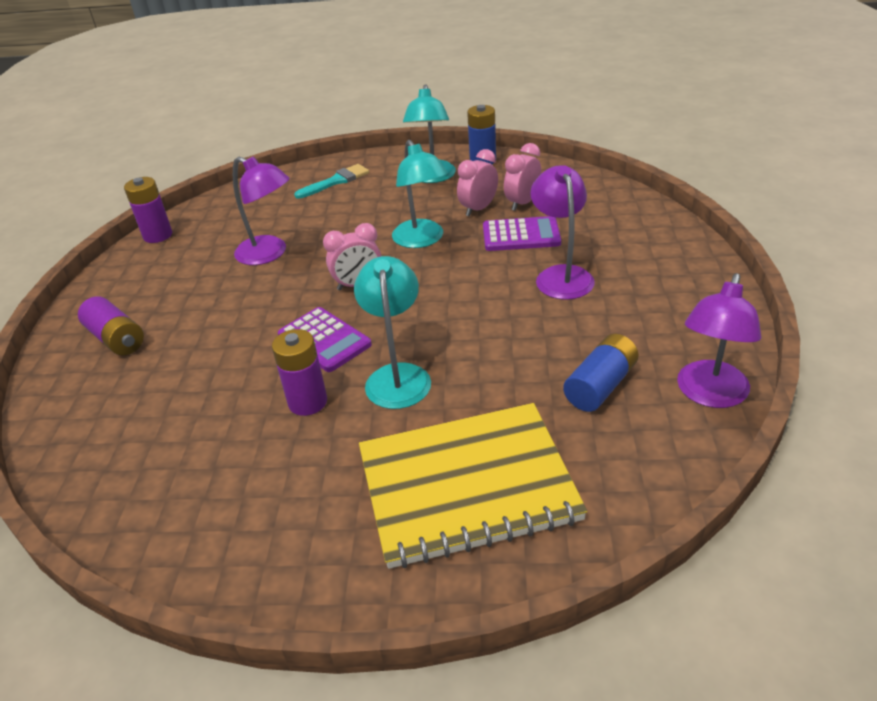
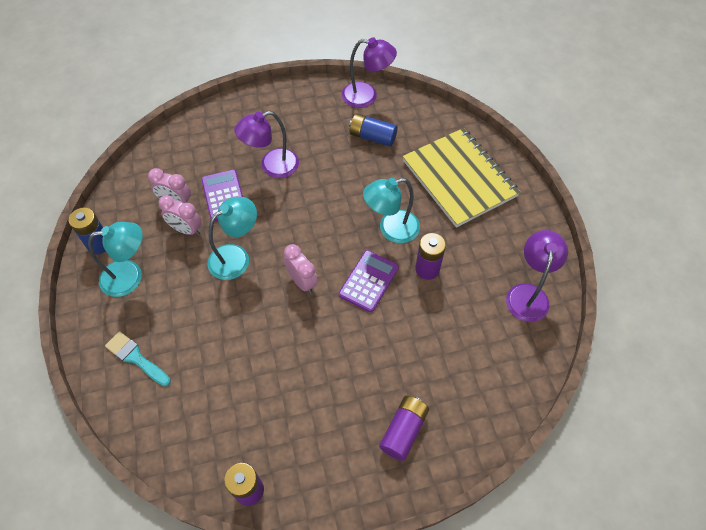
camera: 110 degrees left, 20 degrees up
(269, 254) = (269, 365): purple lamp -> purple lamp (528, 294)

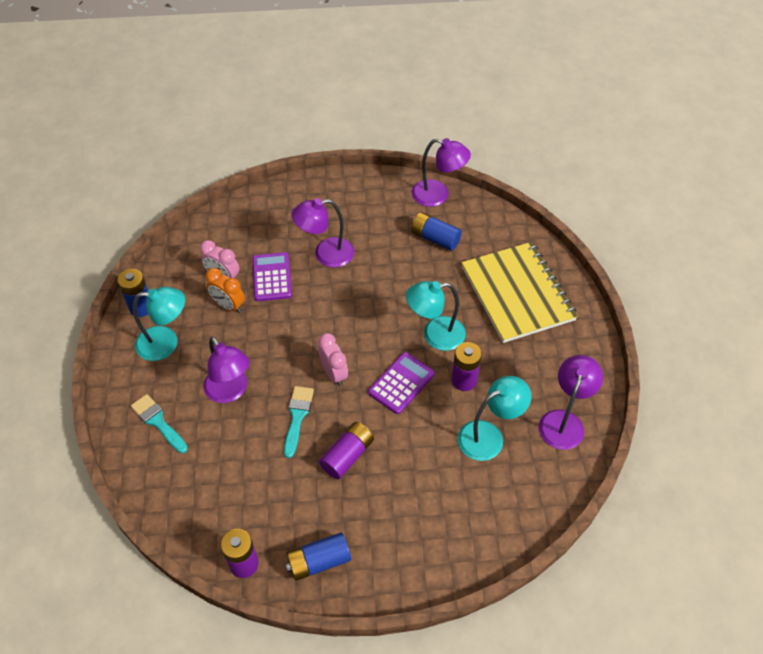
camera: 10 degrees right, 5 degrees down
(186, 230) = (228, 305): pink clock -> orange clock
(203, 315) = (230, 391): none -> purple lamp
(236, 257) = (273, 339): turquoise lamp -> turquoise lamp (489, 436)
(274, 330) = (297, 417): none -> turquoise brush
(323, 474) = (319, 561): none -> blue battery
(403, 430) = (406, 534): purple battery -> purple battery (347, 455)

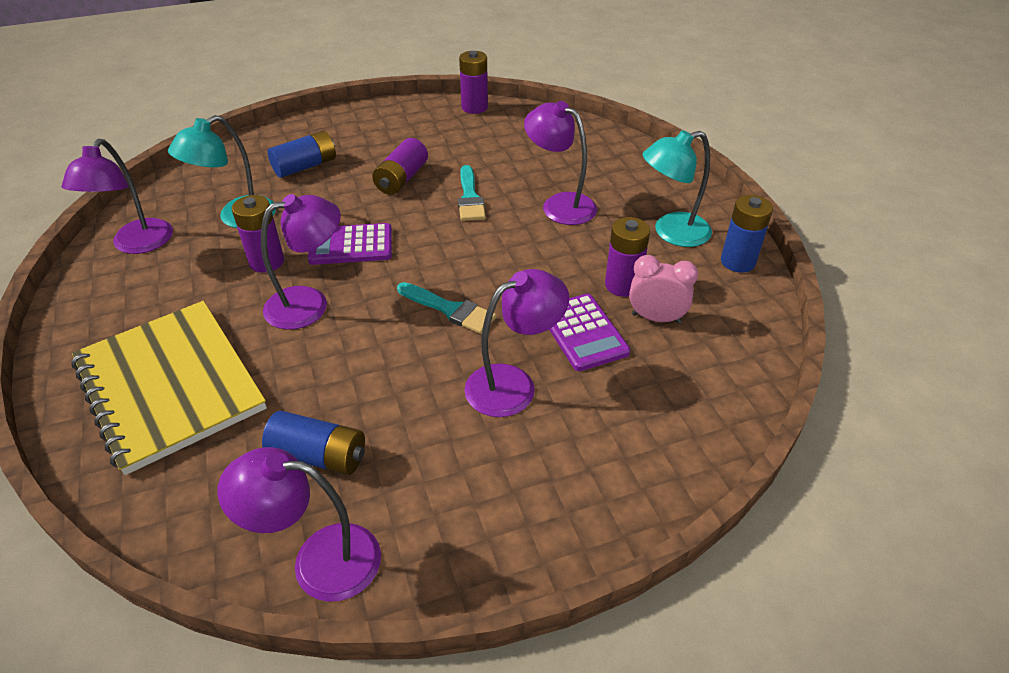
camera: 165 degrees right, 10 degrees down
(158, 422) = (621, 170): turquoise brush -> turquoise brush (450, 309)
(228, 305) = (622, 285): orange clock -> purple battery
(319, 561) = (407, 117): blue battery -> blue battery (305, 166)
(334, 374) = (441, 240): pink clock -> none
(401, 383) = (351, 245): purple calculator -> purple calculator turned 60 degrees clockwise
(435, 335) = (309, 304): turquoise lamp -> purple lamp

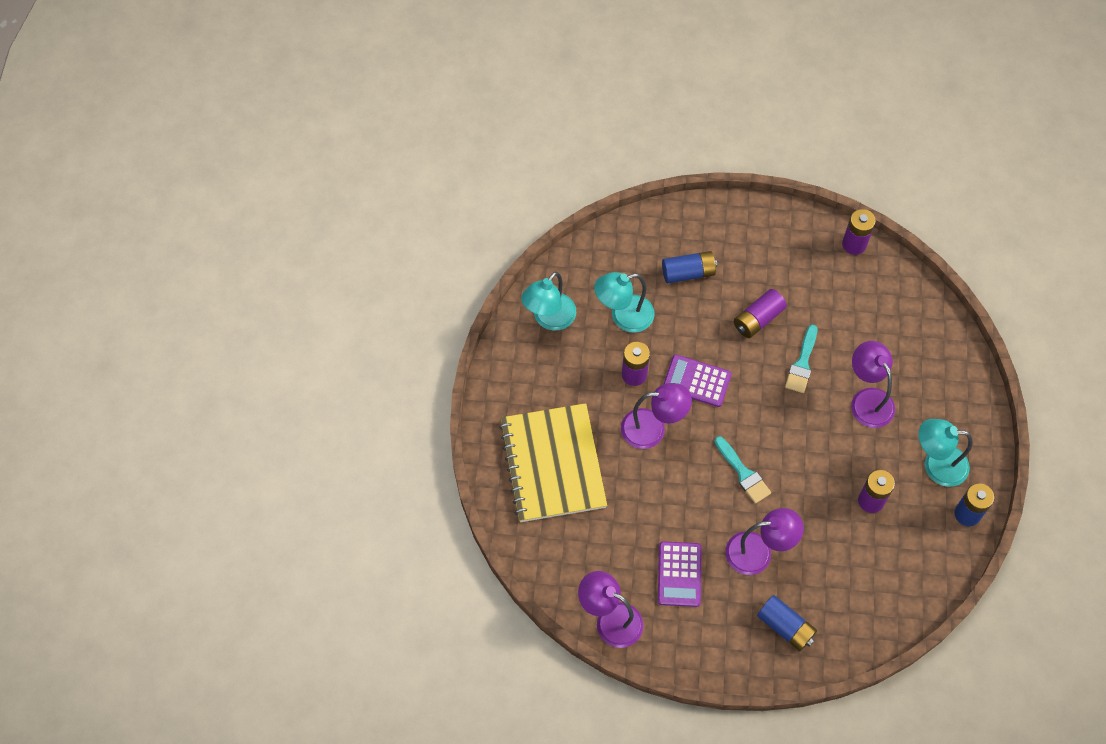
camera: 25 degrees right, 20 degrees up
(137, 245) = (549, 319): purple lamp -> turquoise lamp
(319, 455) = (627, 554): blue battery -> blue battery (785, 627)
(583, 332) = (822, 530): purple calculator -> purple calculator (679, 574)
(656, 318) = (877, 539): pink clock -> none

